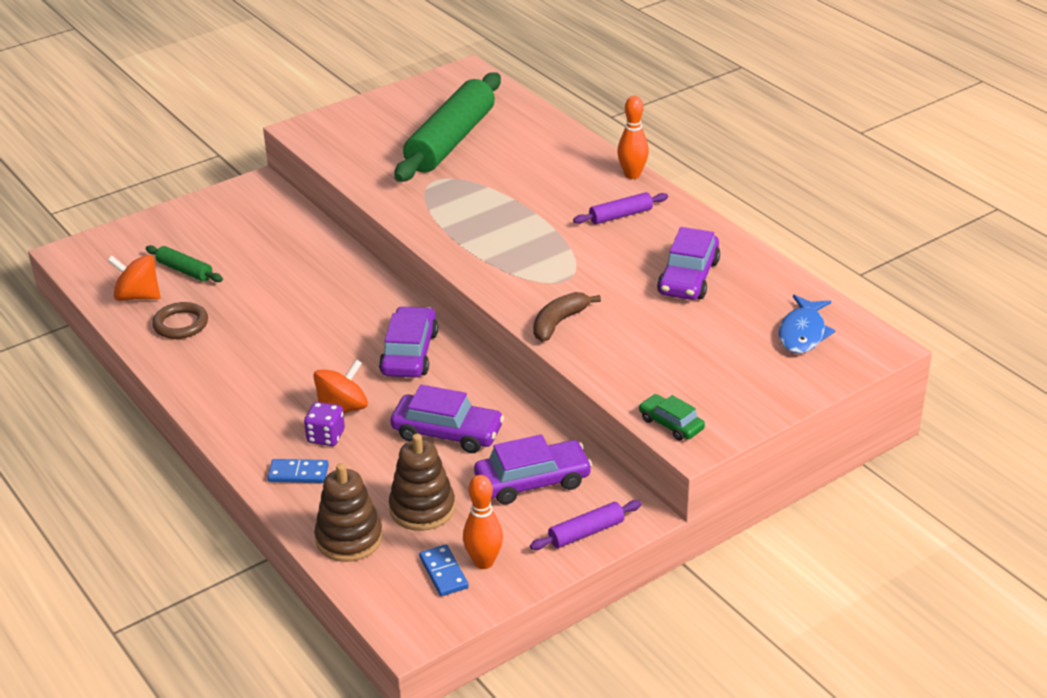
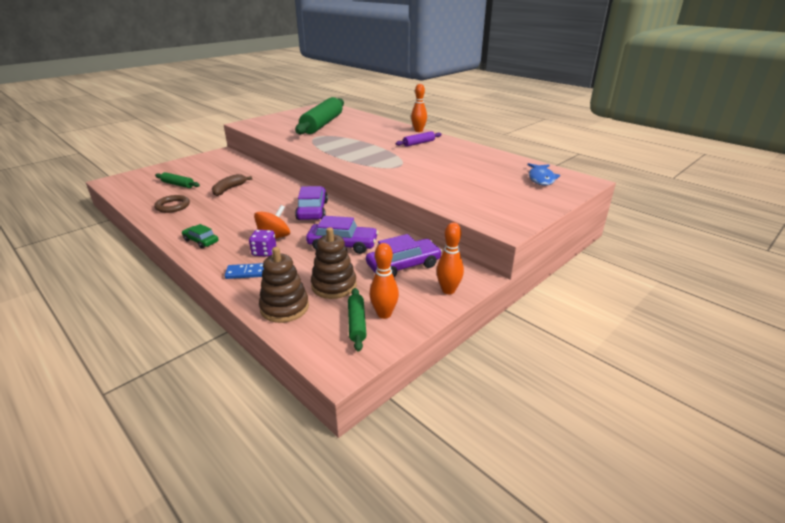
camera: 10 degrees left, 5 degrees down
(138, 296) = (148, 196): orange spinning top -> none
(443, 573) = (356, 323): blue domino -> green rolling pin
(559, 322) = (401, 182): brown banana -> brown banana (229, 189)
(586, 532) = (448, 290): purple rolling pin -> orange bowling pin
(671, 424) = (489, 221): green car -> green car (201, 241)
(688, 277) = (465, 162): purple car -> none

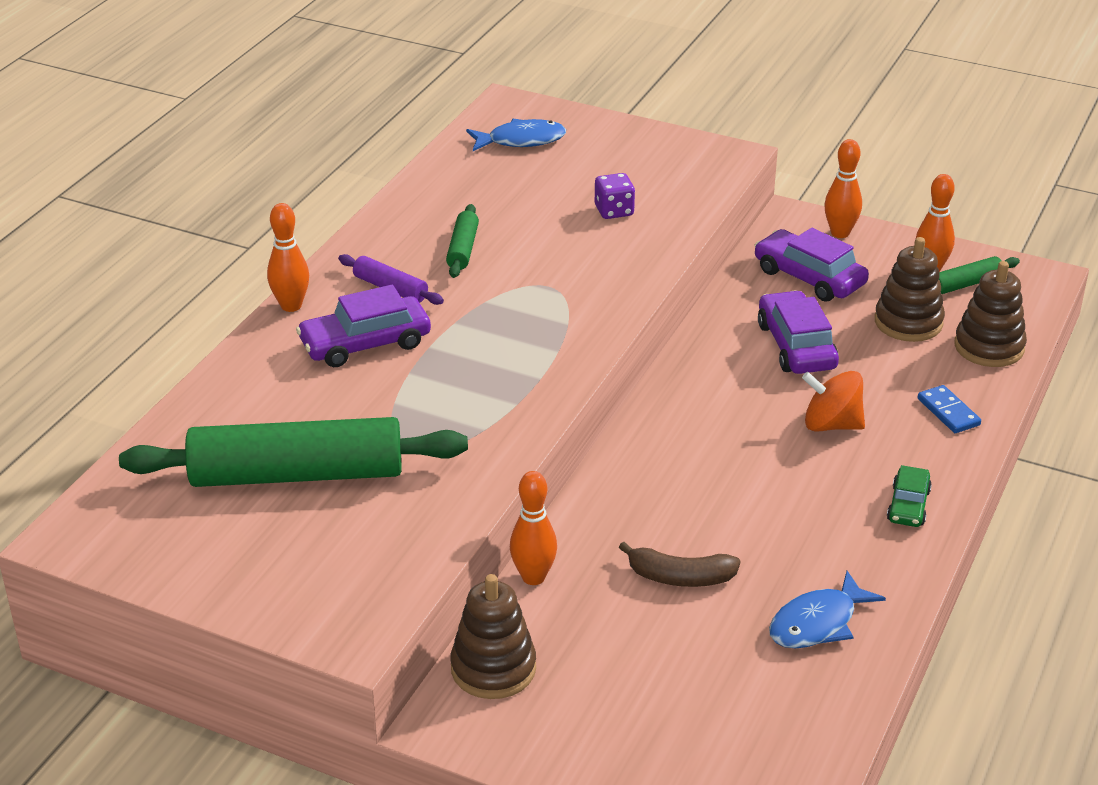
camera: 110 degrees left, 5 degrees up
(172, 206) = (817, 623): brown ring -> blue fish
(178, 184) = (711, 683): green rolling pin -> green rolling pin (463, 249)
(231, 160) = (493, 668): none -> brown stacking toy
(261, 169) = (533, 577): none -> orange bowling pin
(264, 252) = (881, 417): purple dice -> purple dice (614, 211)
(312, 210) = (699, 417): purple car -> purple car (365, 343)

